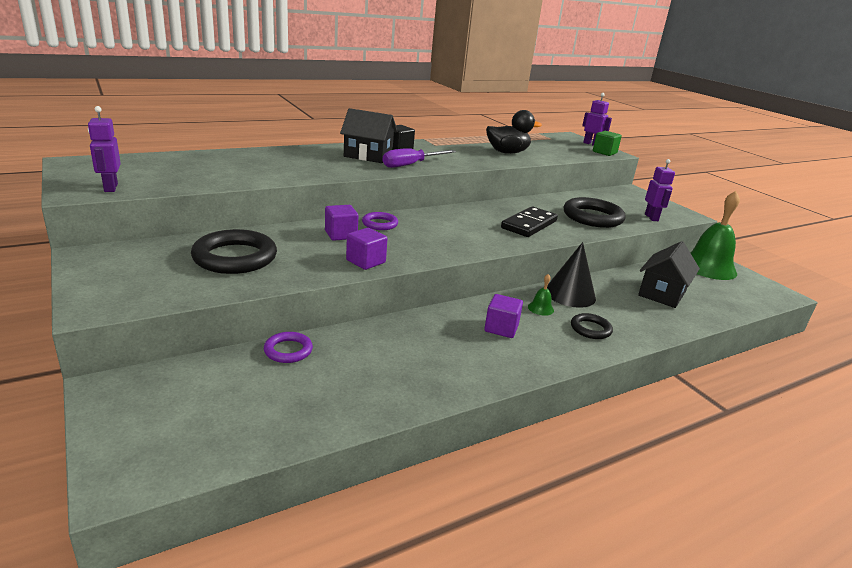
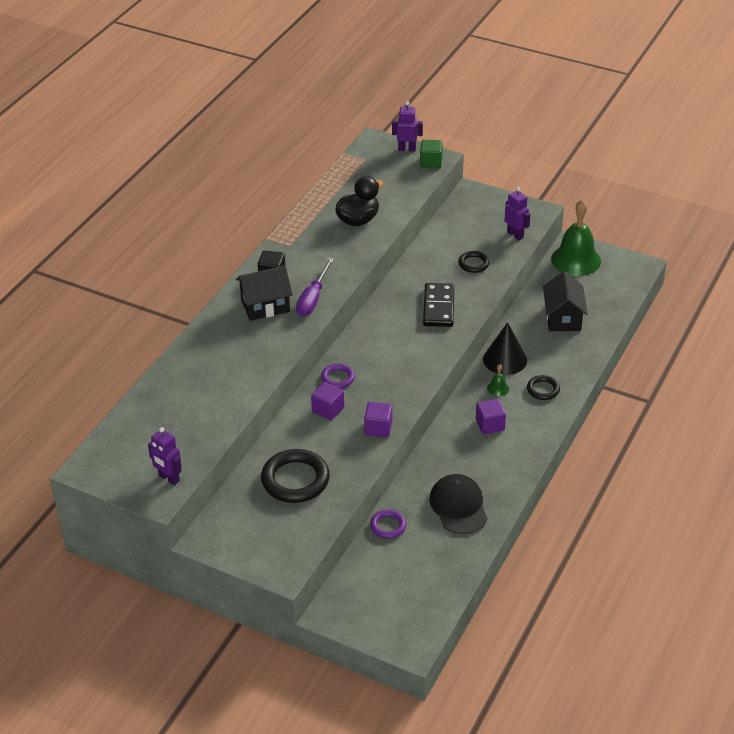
camera: 30 degrees left, 15 degrees up
(383, 372) = (458, 506): none -> black cap
(592, 217) = (473, 264): black ring -> black ring, size x0.53

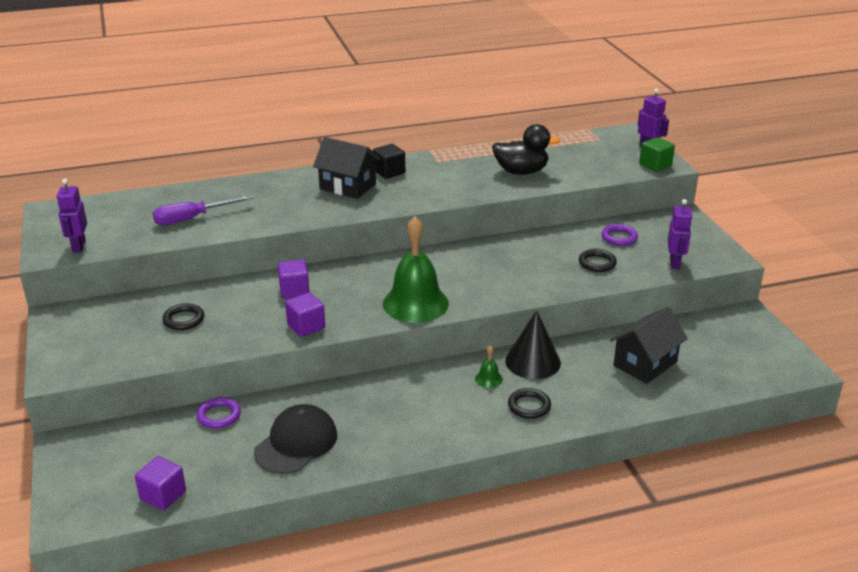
camera: 45 degrees right, 10 degrees down
(295, 480) = (184, 320): black ring -> black ring, size x0.53
(313, 298) = (390, 200): purple screwdriver -> purple screwdriver (192, 218)
(338, 378) = (341, 275): purple ring -> purple ring (619, 237)
(438, 307) = (510, 275): black domino -> none
(490, 425) = (433, 401): purple cube -> purple cube (163, 495)
(576, 260) = (734, 328): green bell -> green bell (415, 303)

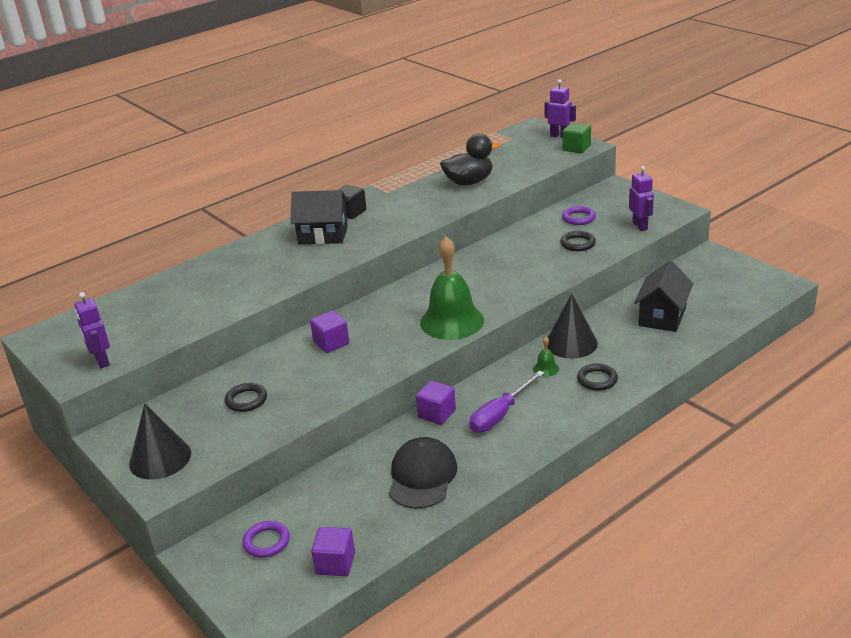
camera: 20 degrees left, 0 degrees up
(77, 348) = (160, 458): none -> black cone
(192, 218) = (197, 303): purple screwdriver -> purple screwdriver (500, 414)
(219, 416) = (330, 478): purple ring -> purple ring (266, 542)
(306, 326) = (369, 370): purple cube -> purple cube (436, 414)

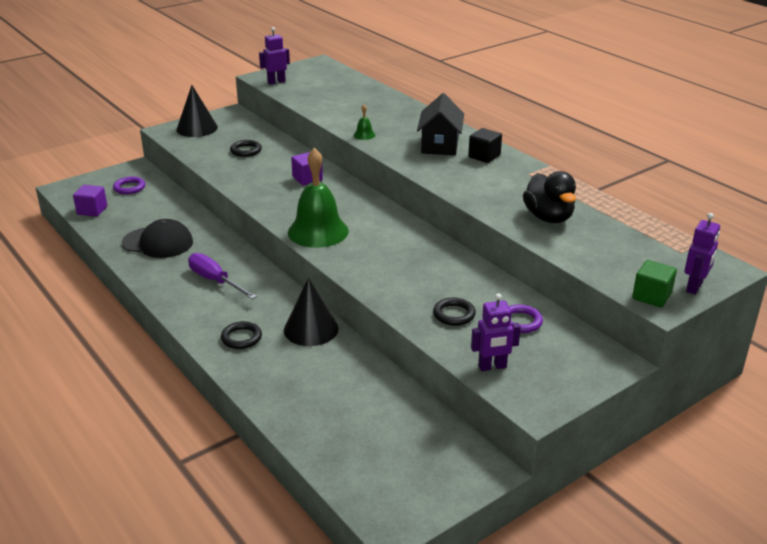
camera: 90 degrees right, 0 degrees up
(436, 414) = (232, 251): purple cube -> none
(546, 368) = (273, 310): green bell -> green bell (364, 135)
(662, 316) = (341, 398): black house -> none

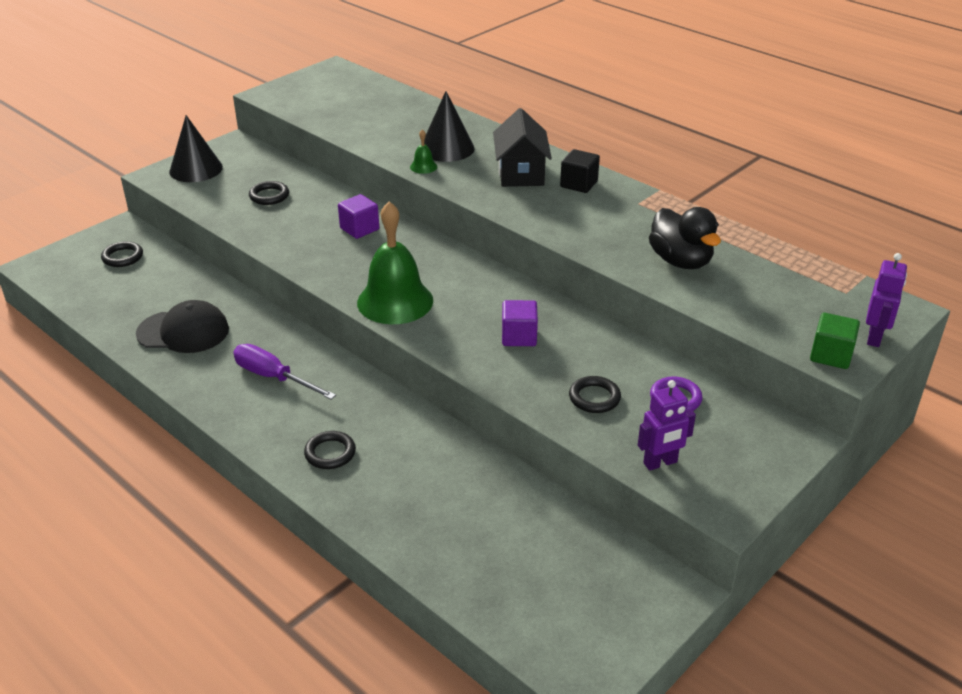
camera: 10 degrees left, 5 degrees up
(92, 210) = (82, 294): purple cube -> purple cube (519, 336)
(129, 188) = (122, 257): purple ring -> black ring
(276, 82) = (288, 100): purple robot -> none
(311, 329) = (413, 430): black cone -> black cone (447, 148)

